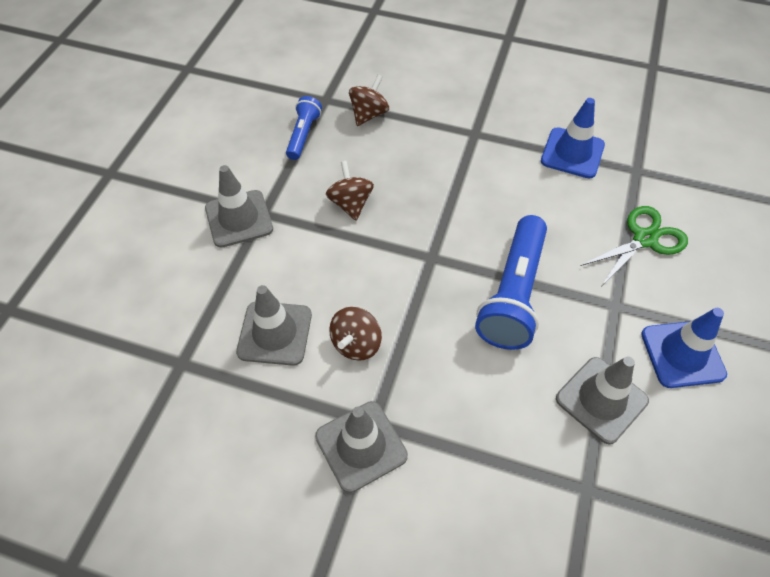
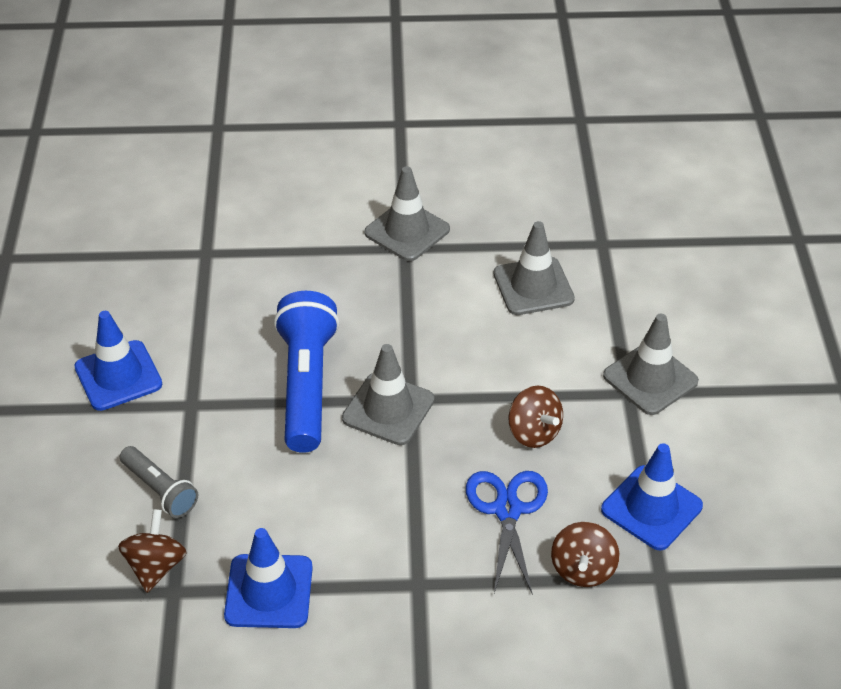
camera: 160 degrees right, 10 degrees down
(303, 135) = (651, 508): blue flashlight -> blue traffic cone
(356, 344) = (450, 298): brown spinning top -> brown spinning top (156, 566)
(397, 158) = (507, 510): none -> blue scissors
(601, 400) = (199, 316): grey traffic cone -> grey traffic cone (388, 409)
(645, 239) = (160, 490): green scissors -> grey flashlight

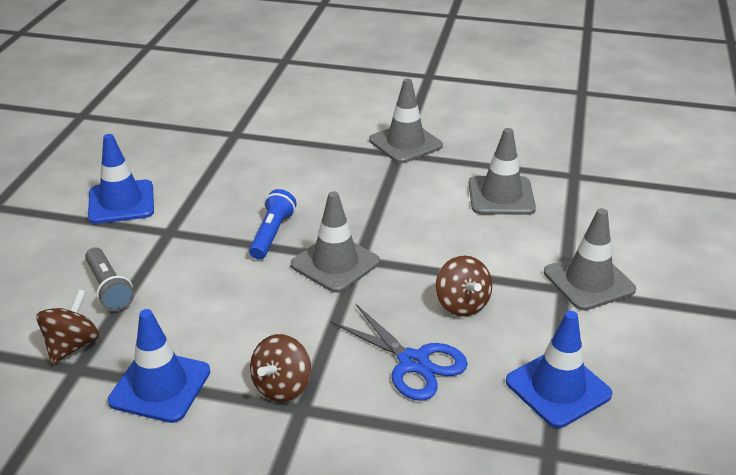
camera: 15 degrees right, 10 degrees down
(306, 385) = (272, 234): blue flashlight -> blue flashlight, size x0.55
(507, 510) = (413, 362): blue scissors -> blue scissors turned 120 degrees clockwise
(582, 569) = (469, 429): brown spinning top -> brown spinning top (282, 387)

